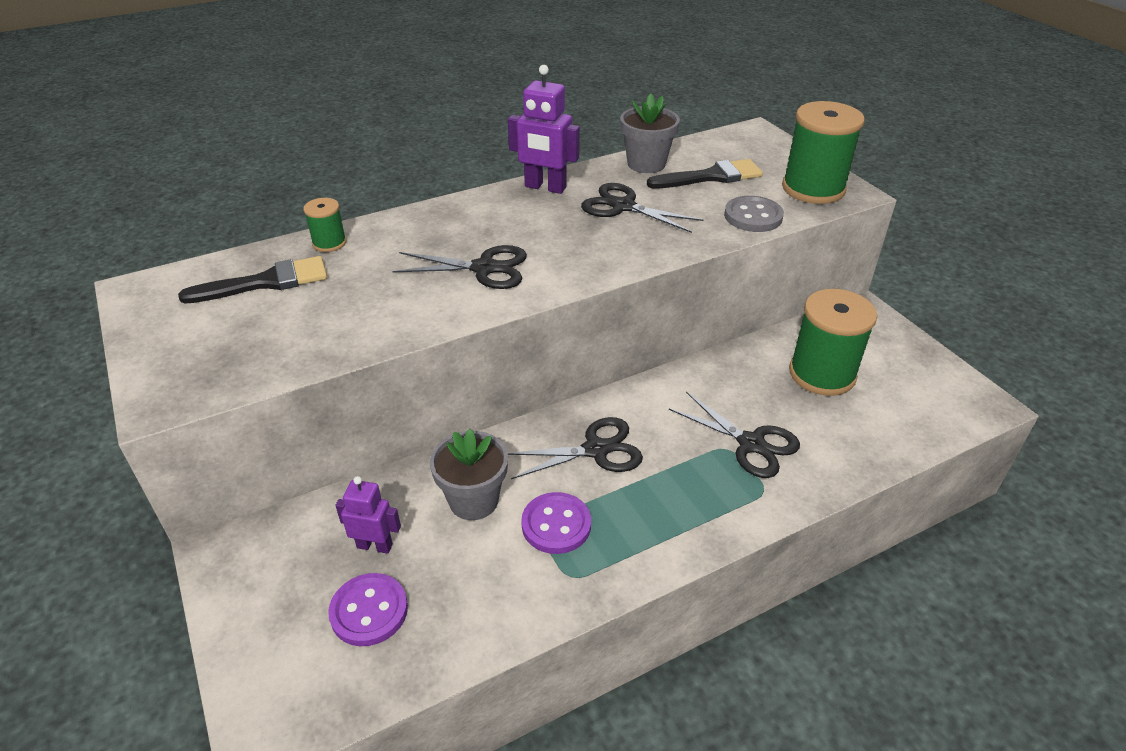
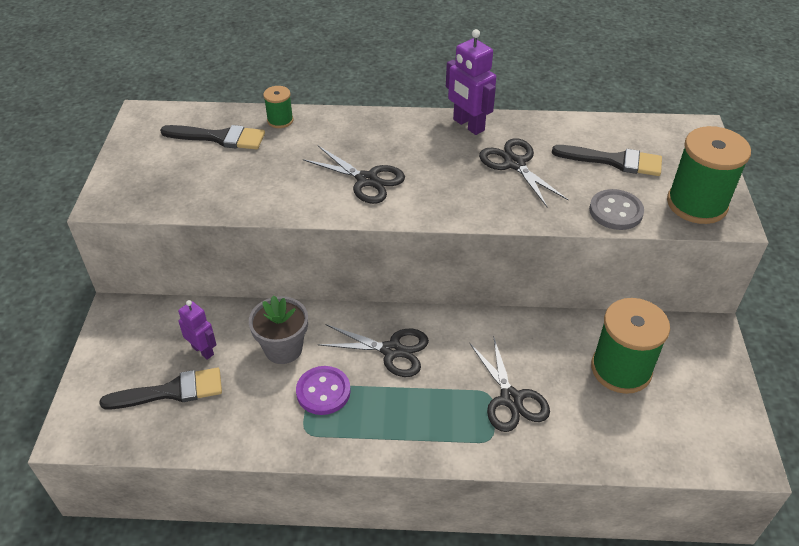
camera: 30 degrees right, 5 degrees up
(369, 611) = (171, 391): purple button -> black brush
(646, 164) = (569, 130): grey flower pot -> none

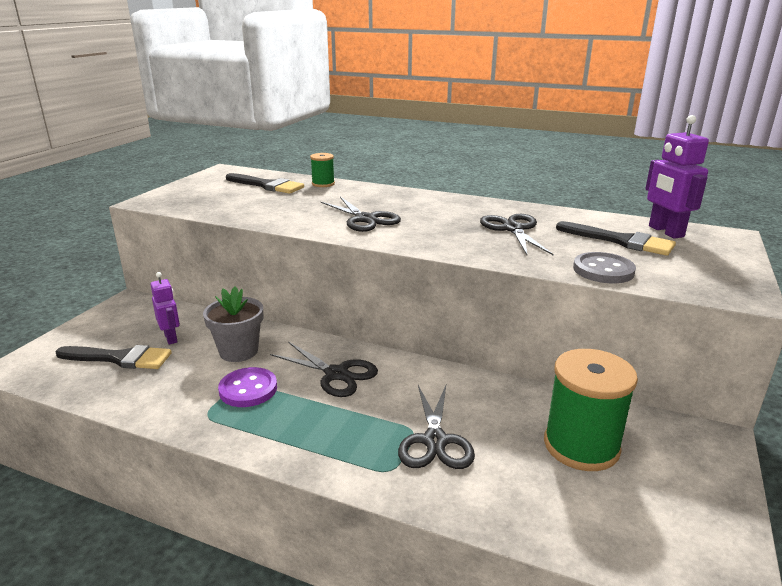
camera: 20 degrees right, 20 degrees down
(468, 125) = (484, 204): purple robot -> purple robot (665, 231)
(696, 204) = (704, 279): green spool -> none

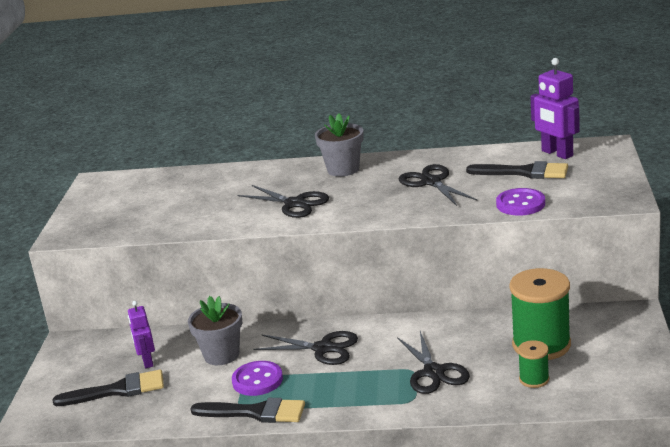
camera: 15 degrees left, 0 degrees up
(171, 338) = (147, 361): purple robot -> purple robot turned 150 degrees counterclockwise
(267, 185) = (163, 189): black brush -> black brush (255, 412)
(323, 184) = (218, 173): green spool -> green spool (534, 379)
(433, 202) = (343, 169): none -> grey flower pot
(603, 270) = (520, 204): grey button -> purple button

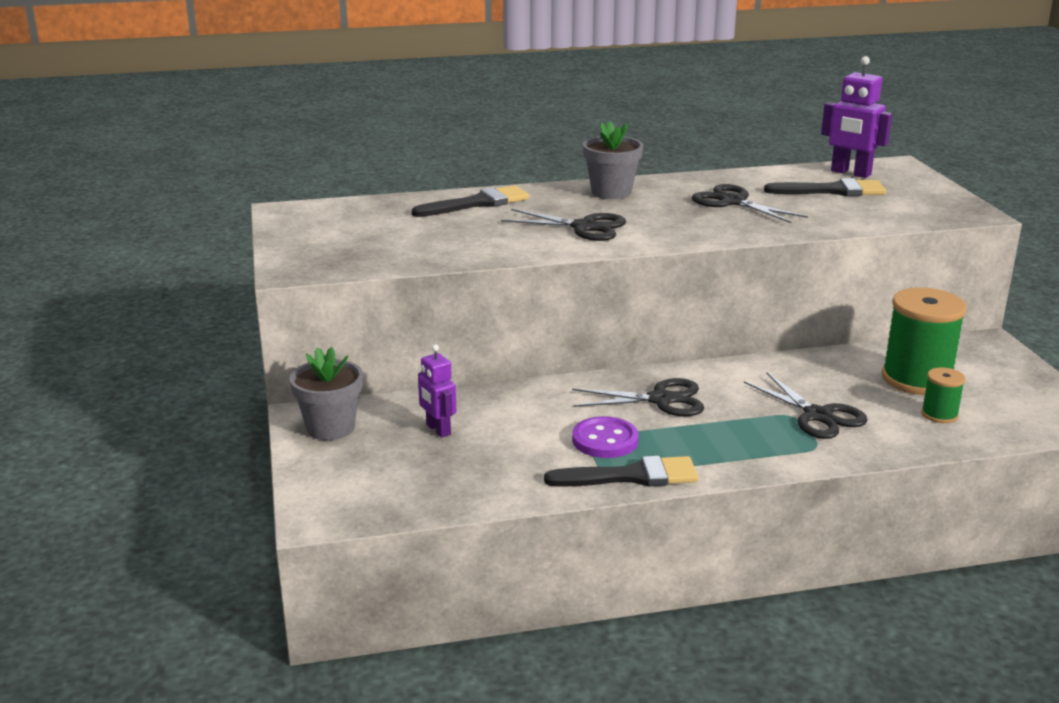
camera: 20 degrees left, 0 degrees up
(117, 390) = (422, 466): black brush -> black brush (477, 203)
(221, 355) = (534, 415): grey flower pot -> grey flower pot (330, 428)
(520, 204) = (860, 220): purple button -> none

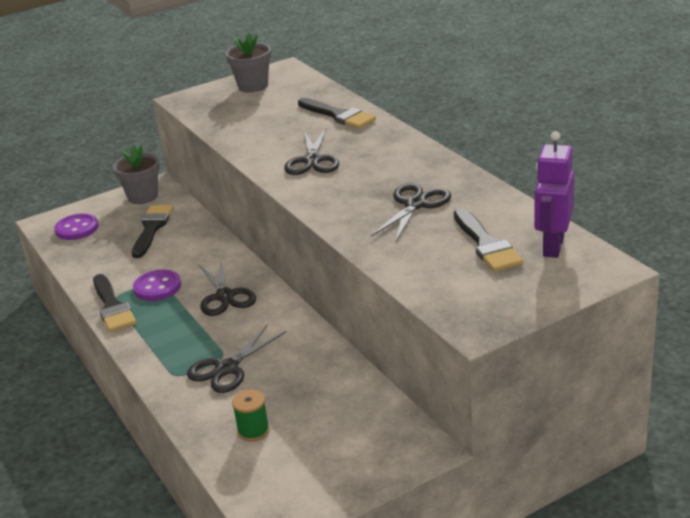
camera: 75 degrees right, 5 degrees up
(372, 489) = (77, 228): none -> purple button
(438, 430) = (152, 228): purple robot -> black brush
(611, 192) = (401, 153): grey flower pot -> grey flower pot (253, 86)
(916, 379) = (317, 412): green spool -> none

